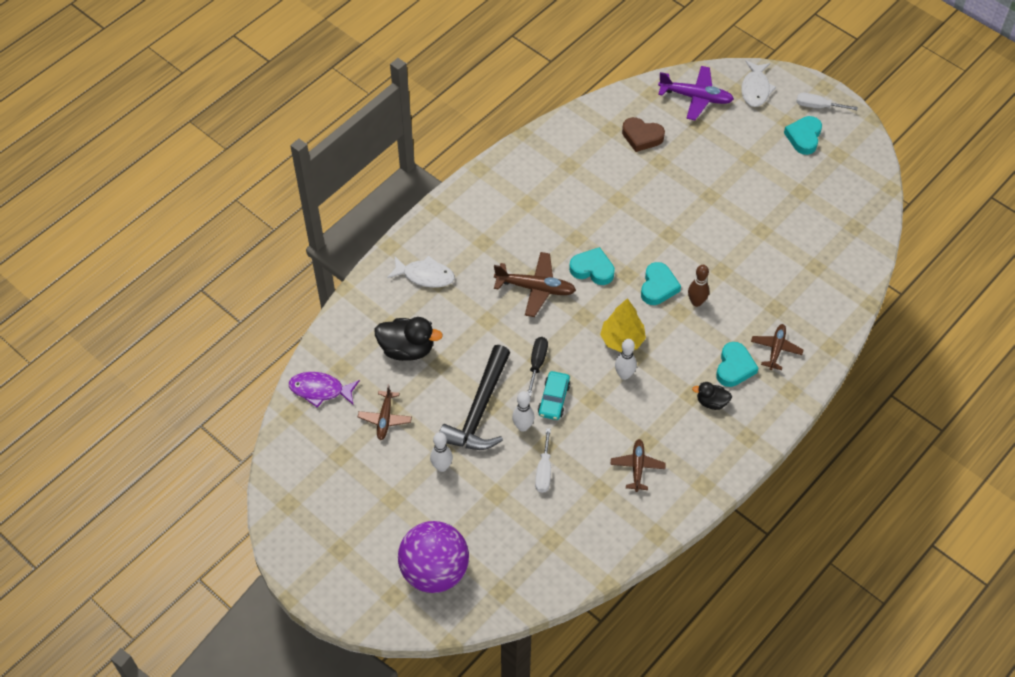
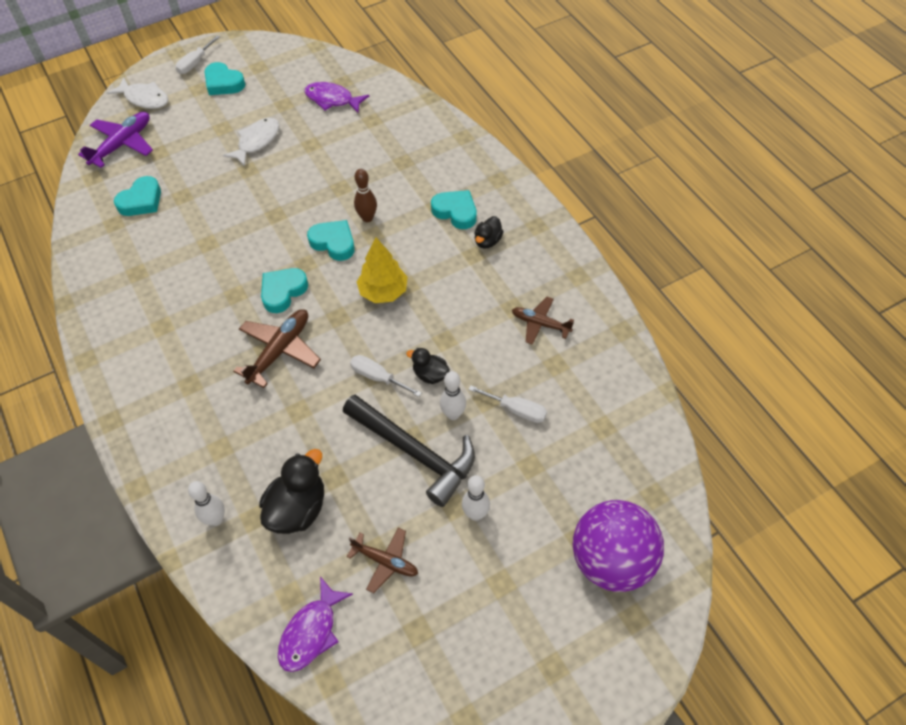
camera: 70 degrees left, 0 degrees up
(425, 275) = (203, 459): white fish -> white fish (257, 141)
(537, 363) = (378, 377): black screwdriver -> white screwdriver
(554, 399) = (430, 375): turquoise car -> black duck
(624, 375) = (426, 302): white bowling pin -> white bowling pin (216, 519)
(642, 137) = (141, 201): brown heart -> turquoise heart
(776, 349) = (448, 175): brown plane -> none
(826, 226) = (332, 99): none -> purple fish

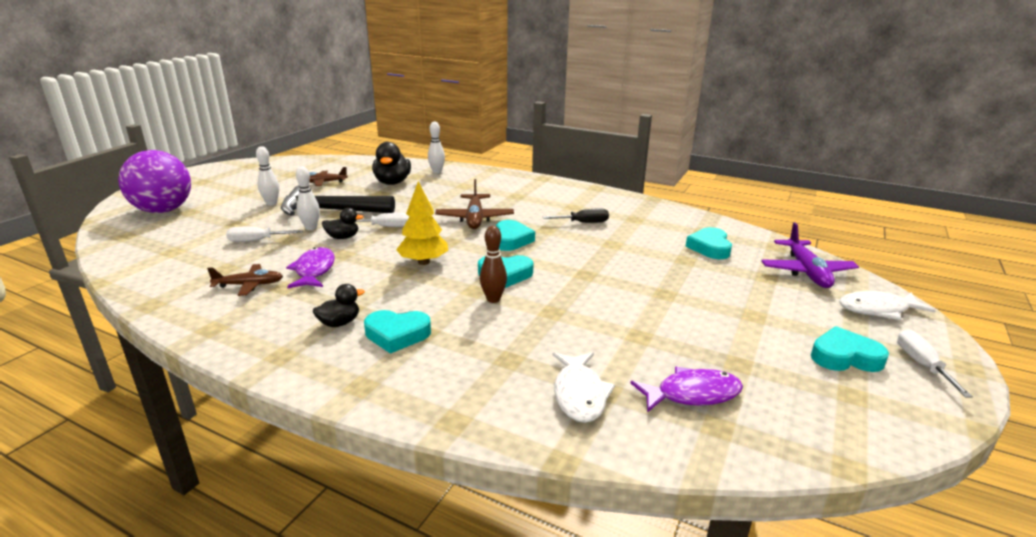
camera: 145 degrees right, 30 degrees down
(189, 289) = (583, 223): none -> black screwdriver
(257, 141) = (698, 317): white fish -> white fish (579, 394)
(311, 632) = (350, 164): purple fish -> purple fish (314, 270)
(487, 241) = (339, 323): black duck -> black duck turned 60 degrees clockwise

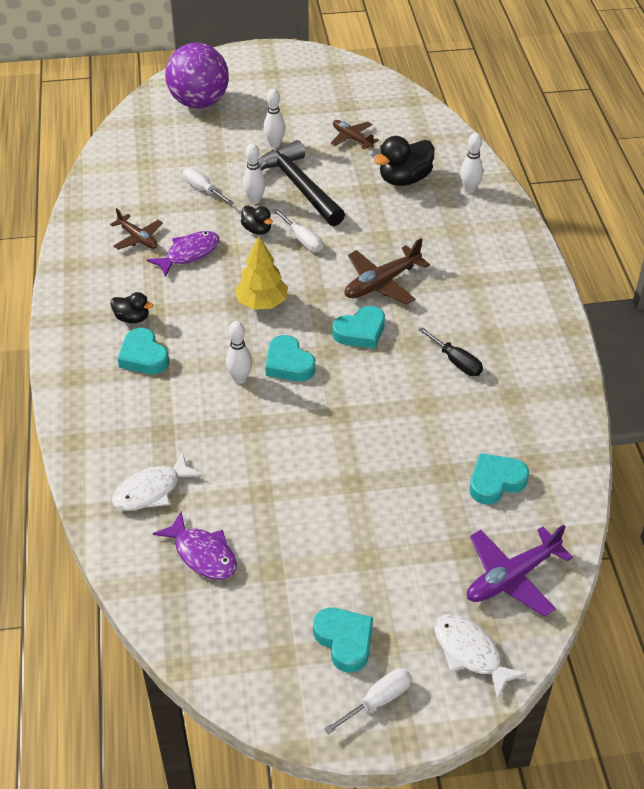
camera: 55 degrees right, 20 degrees up
(493, 299) = (240, 379): brown bowling pin -> white bowling pin

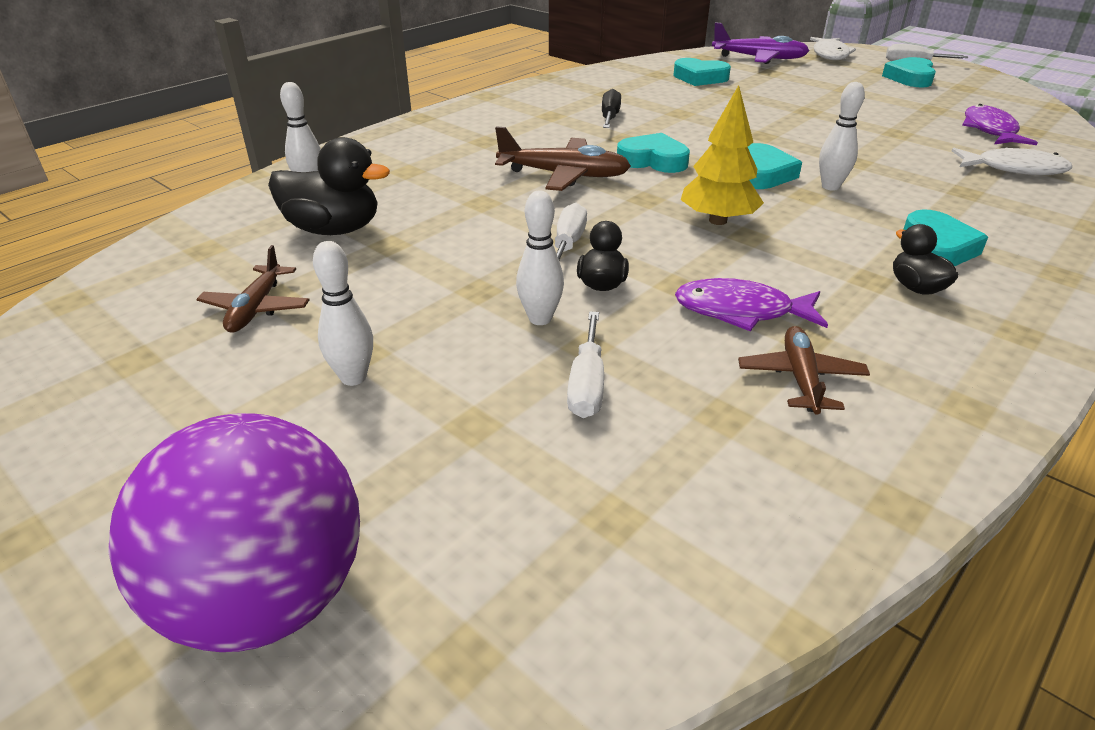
camera: 130 degrees left, 10 degrees down
(299, 186) = (452, 297): black hammer -> none

